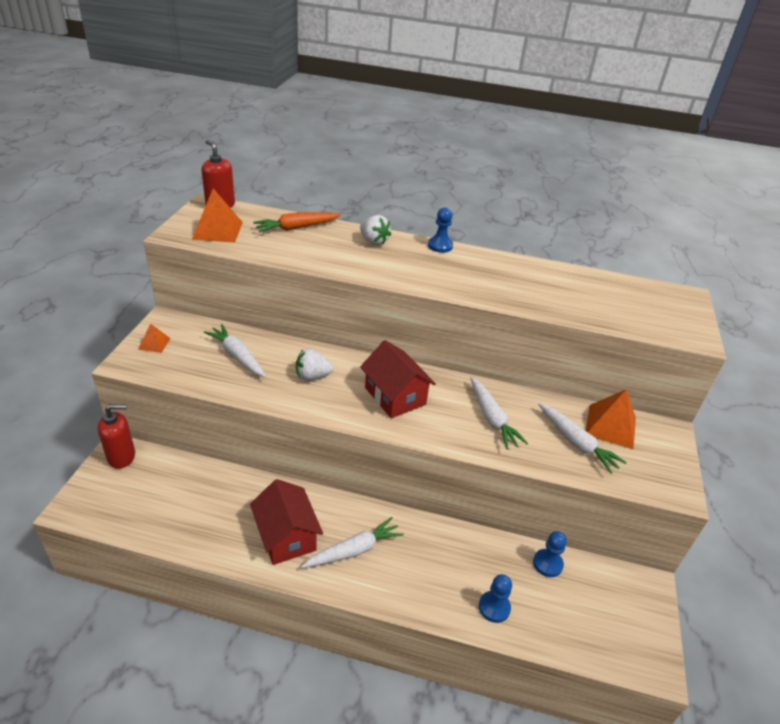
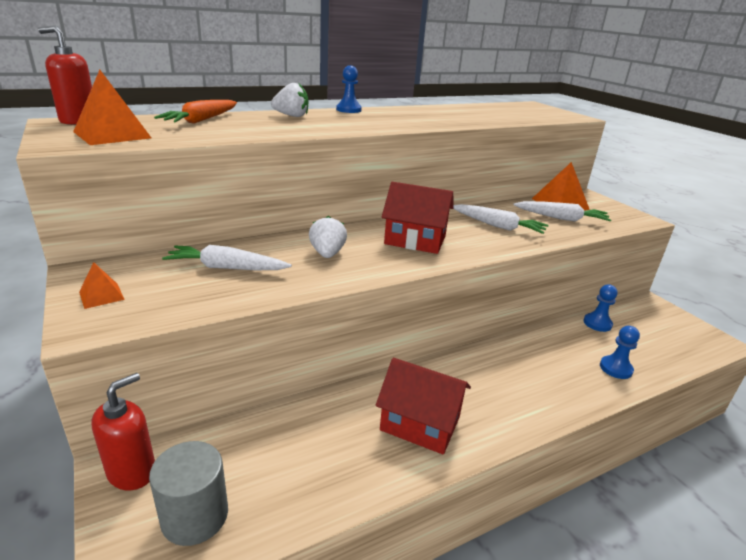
camera: 40 degrees left, 10 degrees down
(122, 500) = (195, 516): none -> grey cylinder
(312, 376) = (327, 254): white strawberry -> white strawberry turned 135 degrees clockwise
(354, 550) = (485, 396): white carrot -> none

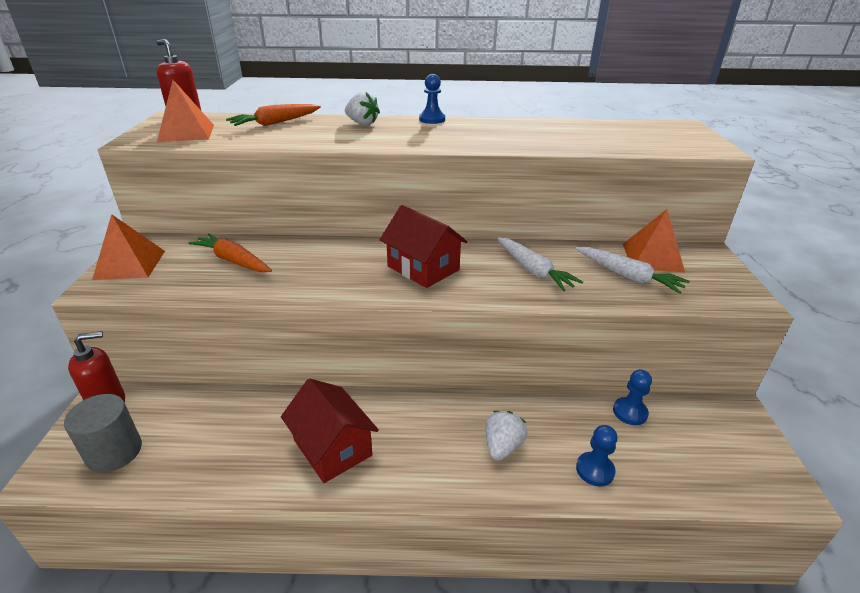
camera: 30 degrees right, 5 degrees up
(101, 295) = (130, 264): orange pyramid -> orange pyramid, size x1.84
(226, 268) = (233, 261): white carrot -> orange carrot
(327, 254) = (325, 265): white strawberry -> white strawberry (502, 446)

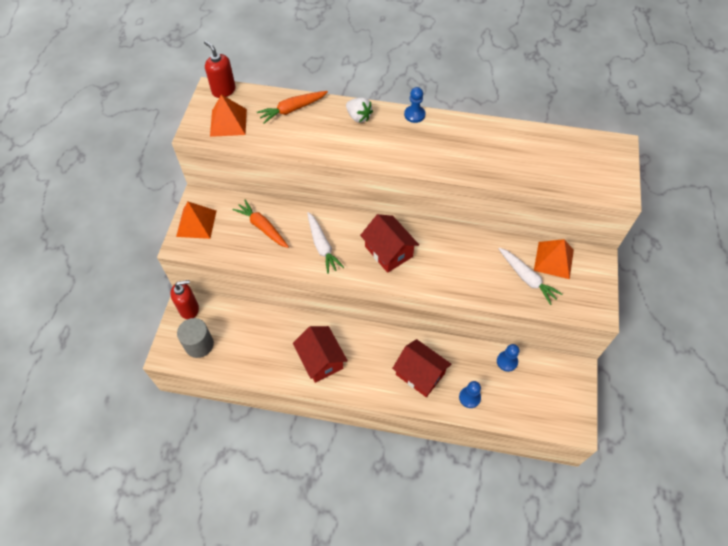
camera: 10 degrees right, 25 degrees up
(502, 446) = (420, 374): white strawberry -> red house
(533, 270) = (463, 263): white carrot -> white carrot (322, 246)

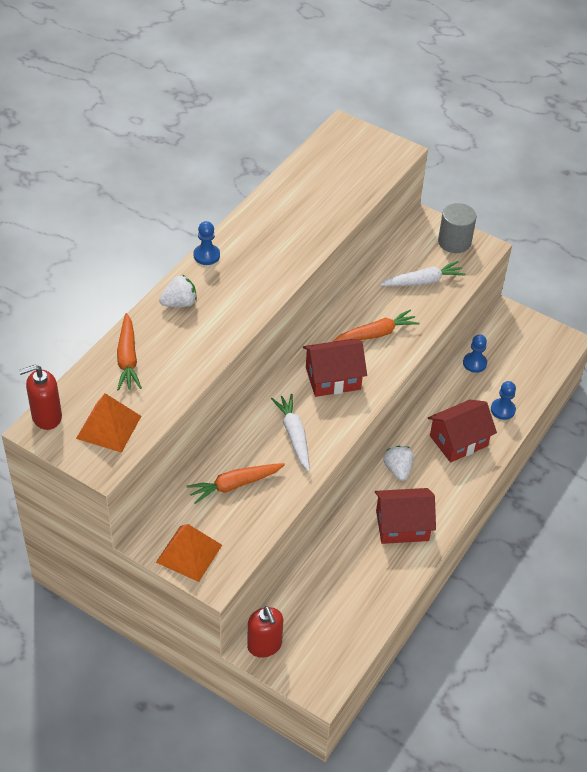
camera: 70 degrees left, 10 degrees down
(189, 309) = (264, 645): red soap dispenser -> red soap dispenser turned 150 degrees clockwise
(199, 344) = (324, 647): grey cylinder -> grey cylinder (454, 242)
(322, 246) = (294, 435): white carrot -> white carrot turned 105 degrees counterclockwise
(371, 340) = (397, 469): none -> white strawberry
(449, 264) = (376, 334): none -> orange carrot
(553, 260) = (411, 253): orange pyramid -> none

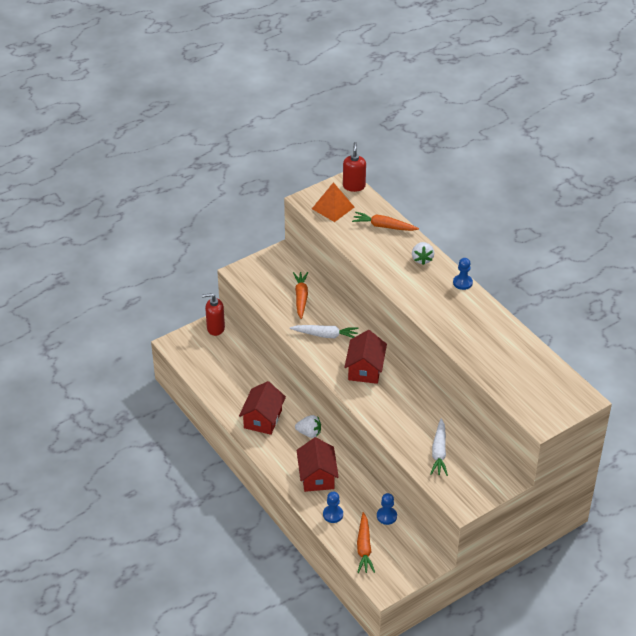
camera: 115 degrees right, 5 degrees down
(189, 553) = (263, 266): orange pyramid -> none
(376, 334) = (396, 406): orange carrot -> orange carrot (364, 547)
(454, 242) = (476, 489): grey cylinder -> none

